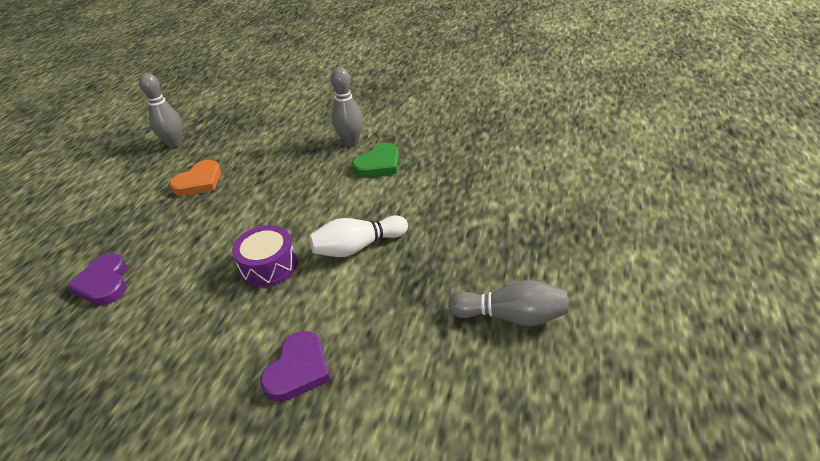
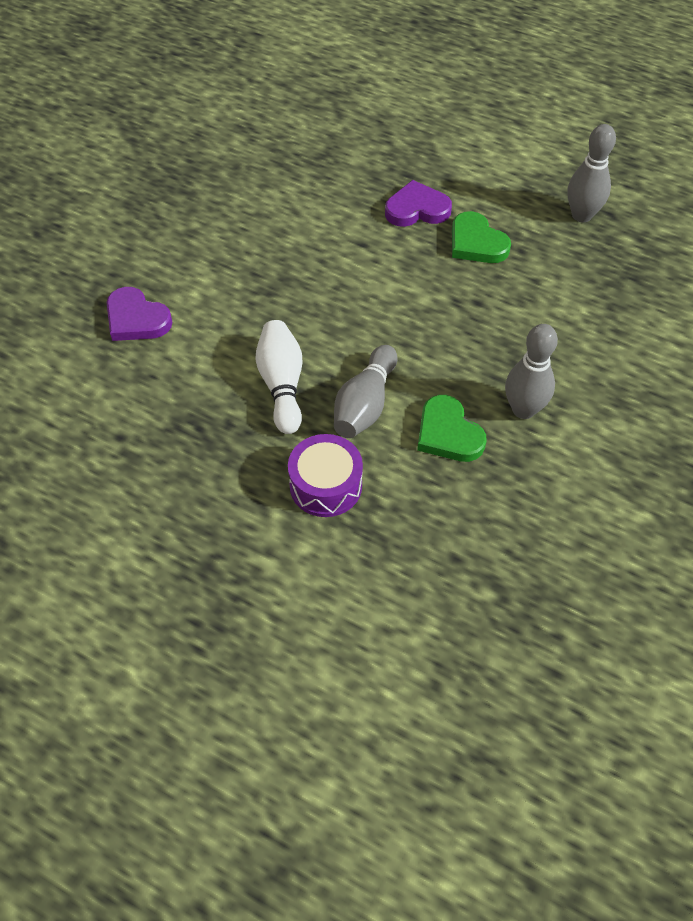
camera: 100 degrees right, 15 degrees up
(104, 283) = (321, 179): purple heart -> purple heart (417, 209)
(199, 182) = (476, 243): orange heart -> green heart
(269, 266) = (287, 304): purple drum -> purple drum (326, 485)
(511, 316) = (108, 503): grey bowling pin -> grey bowling pin (365, 404)

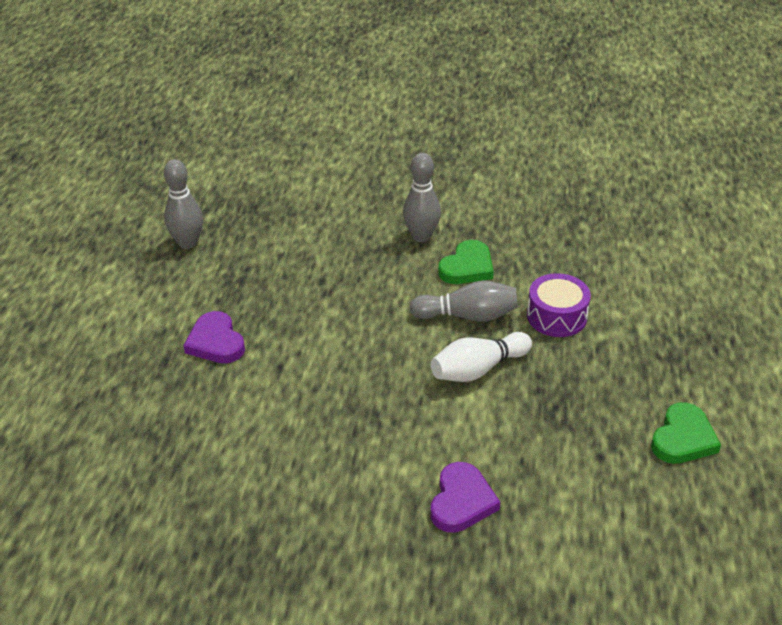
camera: 110 degrees left, 15 degrees down
(476, 243) = (248, 295): green heart -> green heart (683, 438)

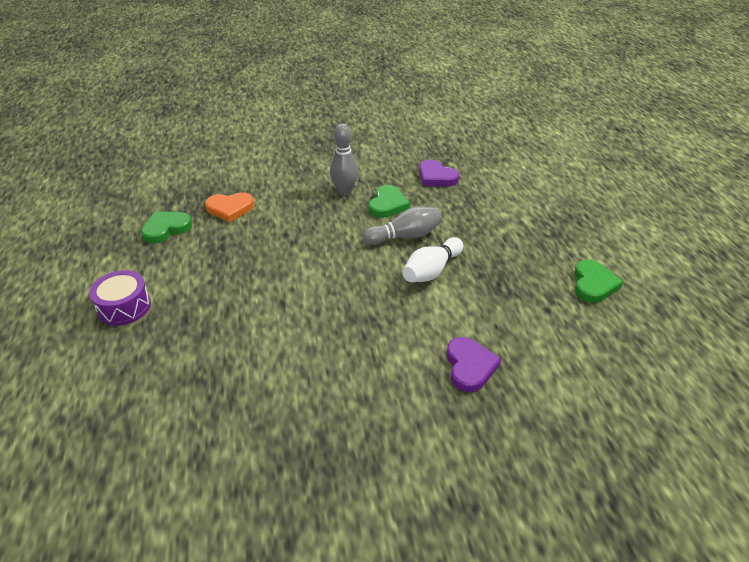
camera: 20 degrees left, 0 degrees up
(188, 243) = (166, 229): grey bowling pin -> green heart
(216, 342) = (221, 296): purple heart -> purple heart (436, 177)
(271, 232) = (230, 208): none -> orange heart
(556, 316) = (466, 224): purple drum -> purple drum (124, 307)

